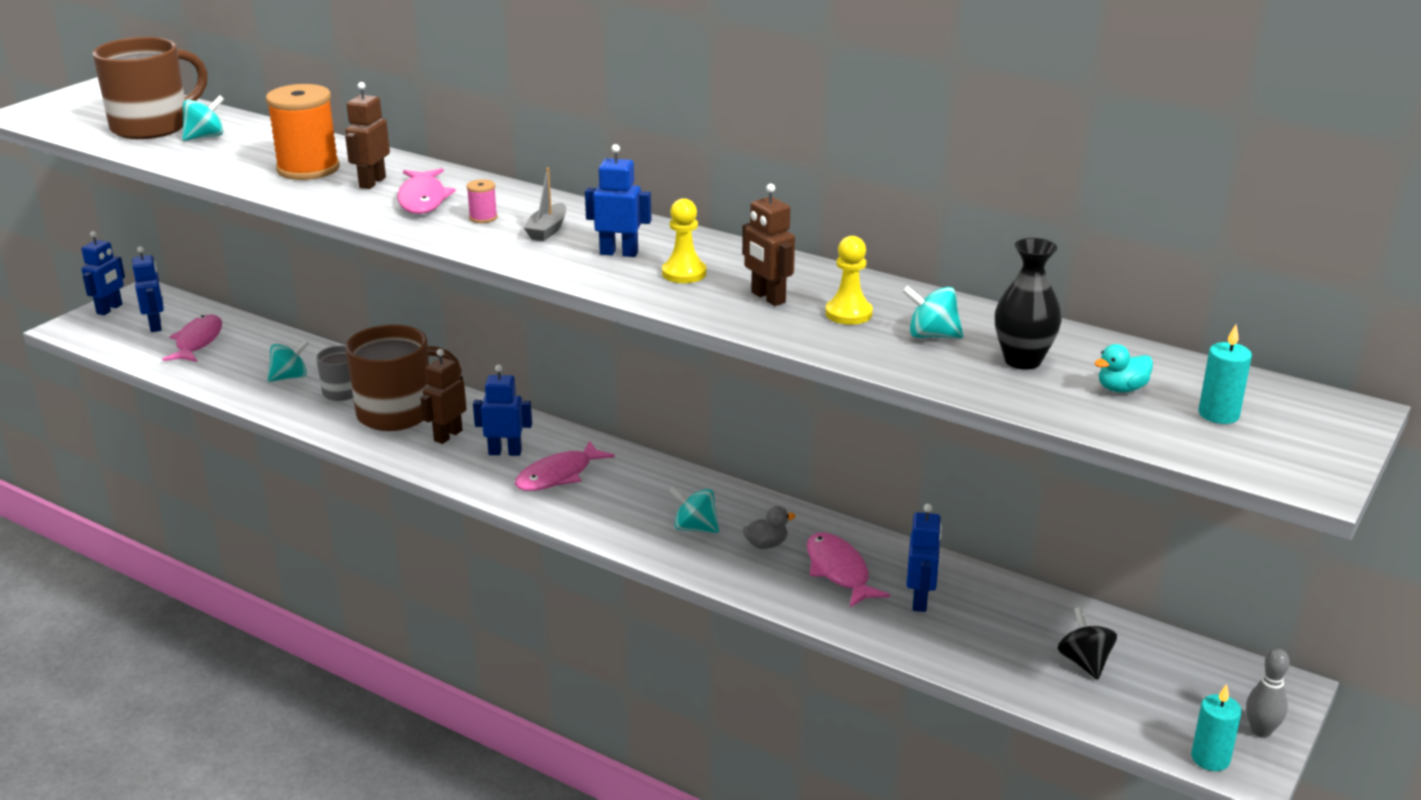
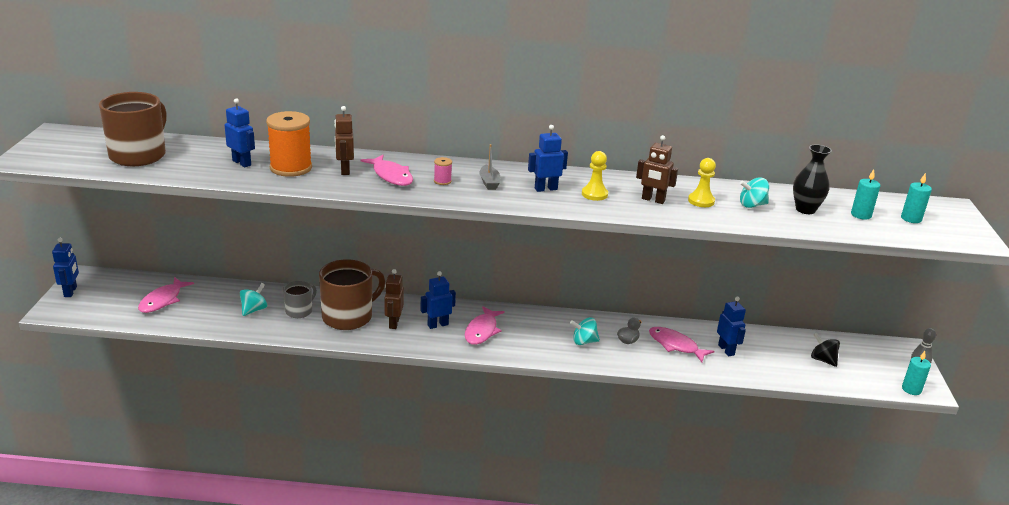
camera: 30 degrees left, 0 degrees up
(156, 325) = (119, 296): blue robot -> blue robot (242, 163)
(198, 341) = (163, 300): pink fish -> pink fish turned 135 degrees counterclockwise
(205, 137) = (188, 157): turquoise spinning top -> none
(1121, 389) = (861, 215): turquoise duck -> turquoise candle

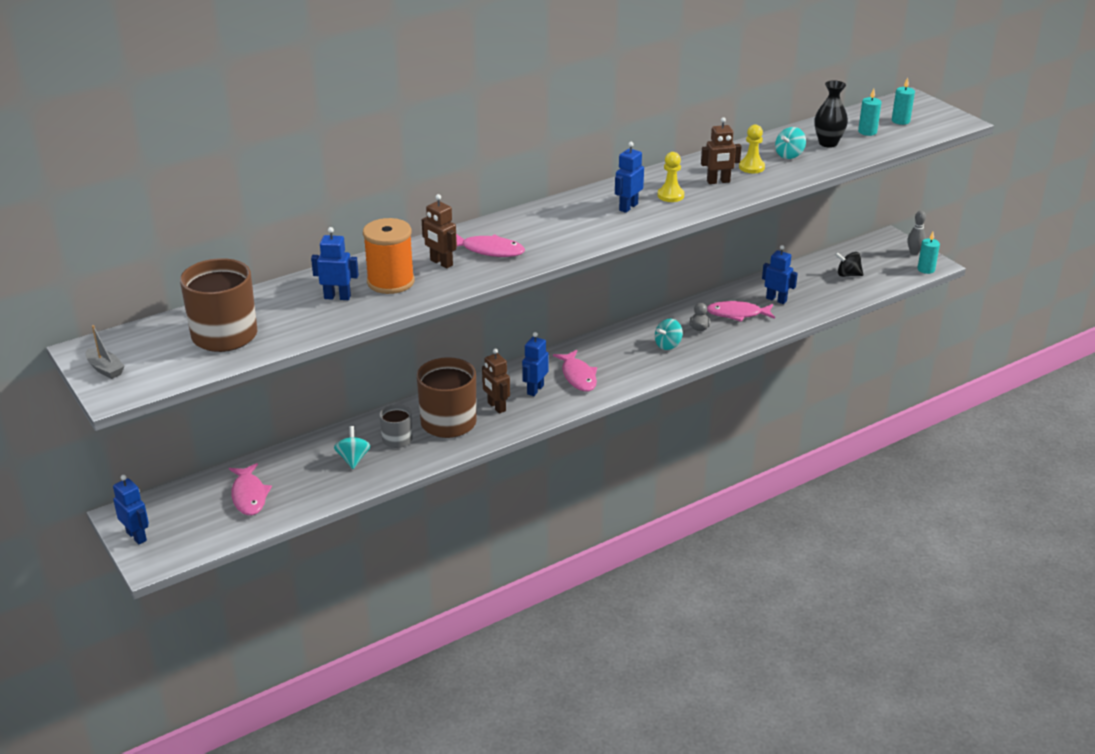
camera: 35 degrees left, 5 degrees up
(442, 181) = (538, 236): pink spool -> none
(489, 182) = (576, 221): grey boat -> grey boat (105, 369)

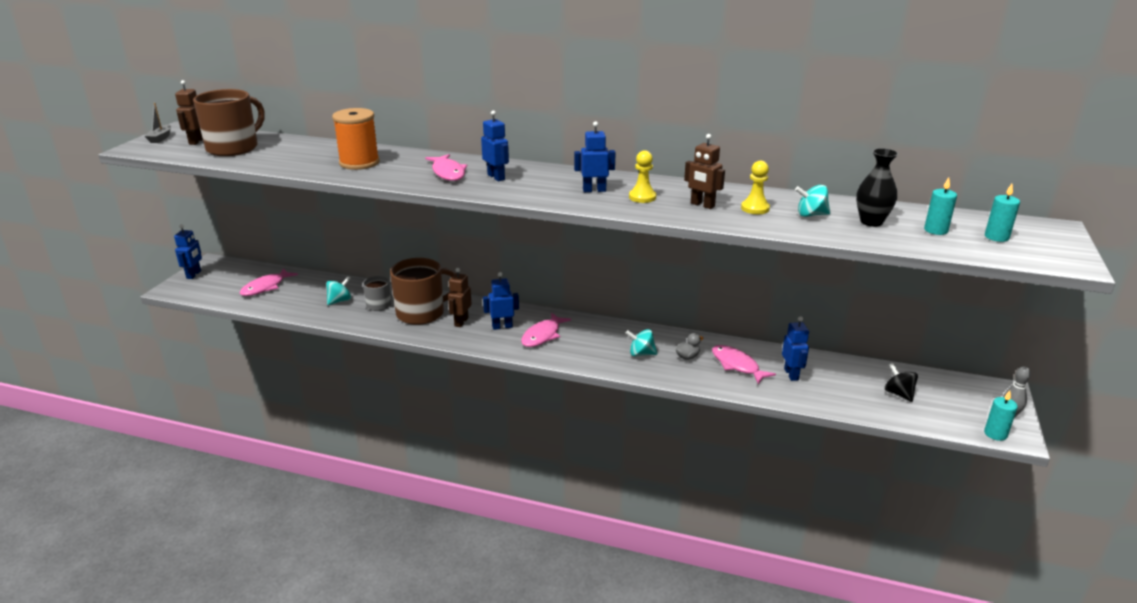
camera: 50 degrees right, 5 degrees down
(337, 297) = (318, 157): blue robot -> blue robot (496, 177)
(441, 263) = (407, 166): brown robot -> brown robot (196, 141)

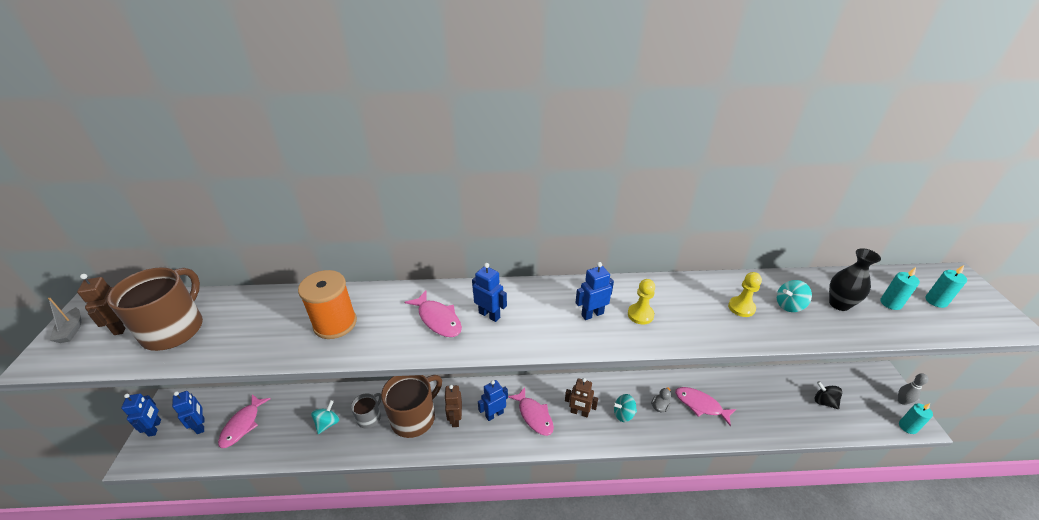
camera: 20 degrees left, 10 degrees up
(542, 335) = (534, 415): pink fish -> pink fish turned 45 degrees counterclockwise
(702, 205) = (697, 314): brown robot -> brown robot (579, 412)
(791, 374) = (743, 403): blue robot -> blue robot (201, 425)

